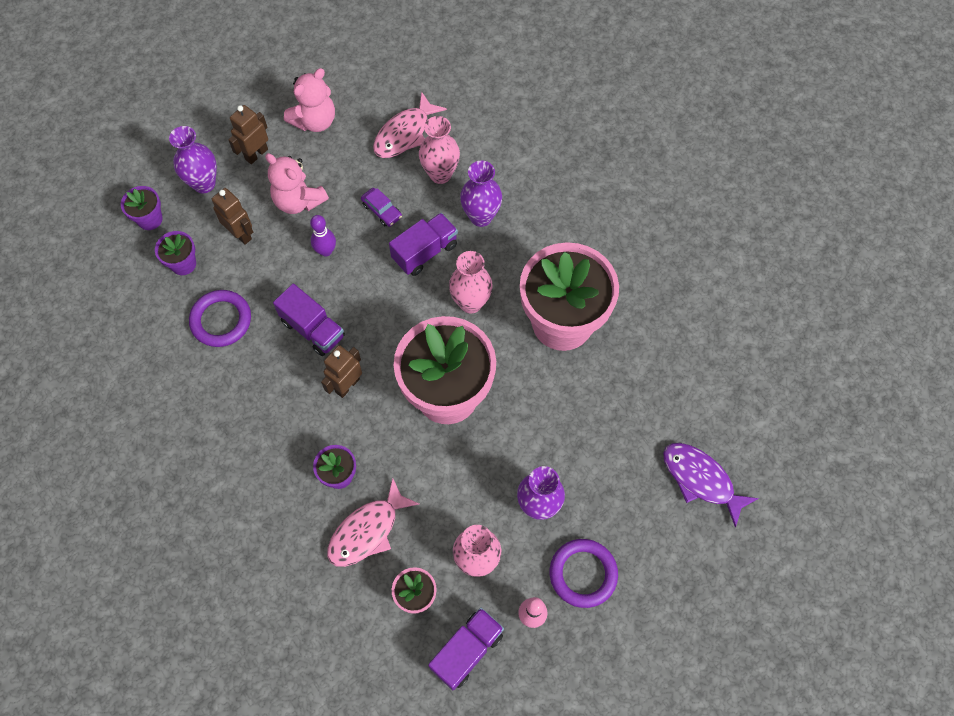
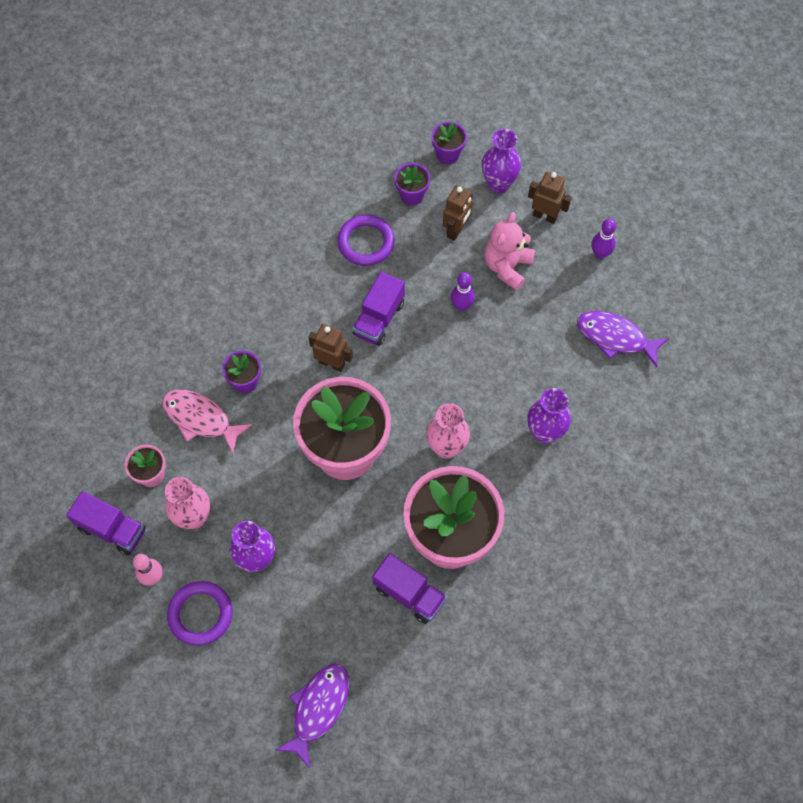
camera: 75 degrees right, 0 degrees up
(315, 121) = (600, 253): pink teddy bear -> purple bowling pin
(382, 210) = (521, 341): purple car -> none
(405, 134) = (615, 337): pink fish -> purple fish
(425, 252) = (488, 392): purple truck -> purple truck (409, 594)
(440, 174) = (580, 382): pink vase -> none

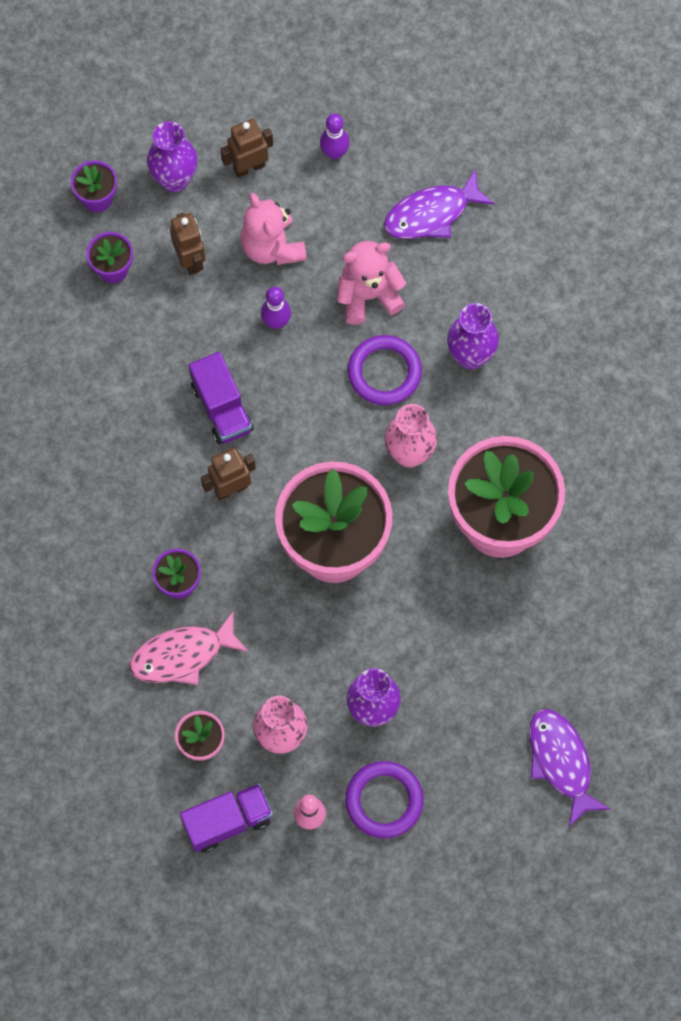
camera: 50 degrees left, 5 degrees up
(366, 242) = (127, 354): purple ring -> purple ring (384, 372)
(409, 594) = (522, 600): purple truck -> none
(527, 343) = (368, 295): none -> pink teddy bear

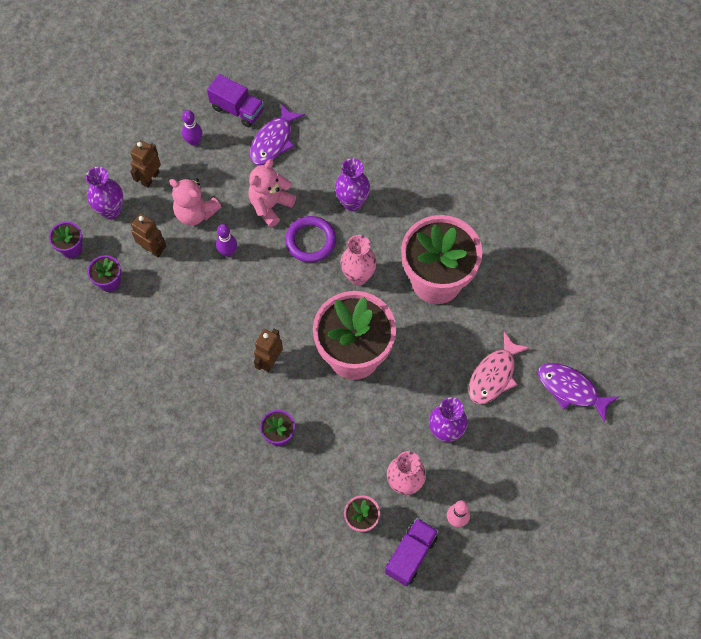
camera: 35 degrees left, 5 degrees down
(182, 655) = (311, 475): pink fish -> pink fish (494, 375)
(222, 408) = (231, 319): purple truck -> purple truck (237, 109)
(384, 801) = (491, 479): purple ring -> none

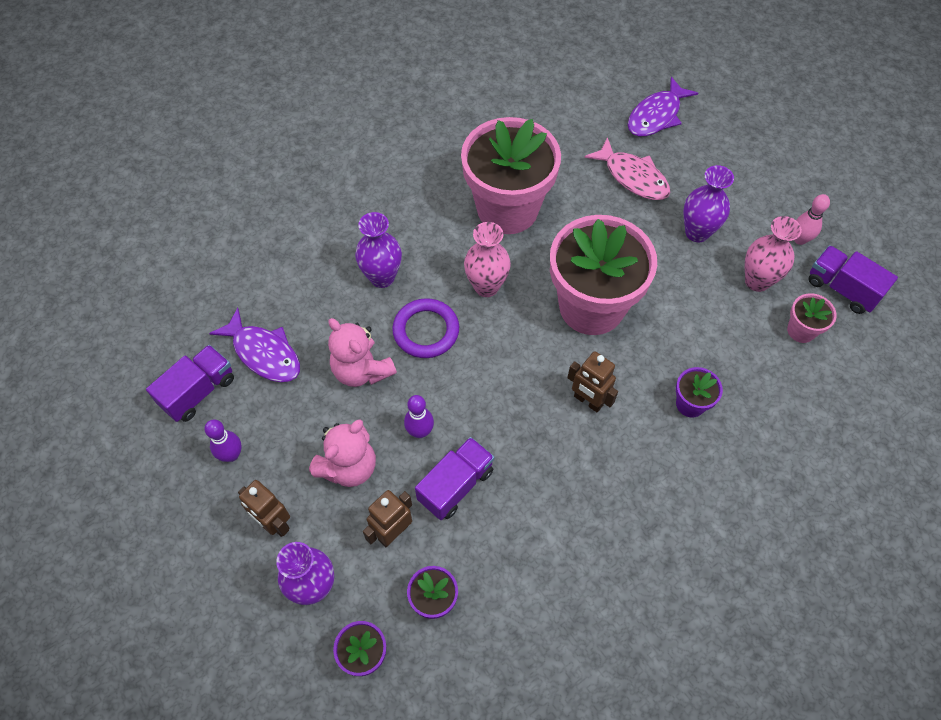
camera: 80 degrees left, 5 degrees down
(191, 281) = (455, 485): none -> purple truck

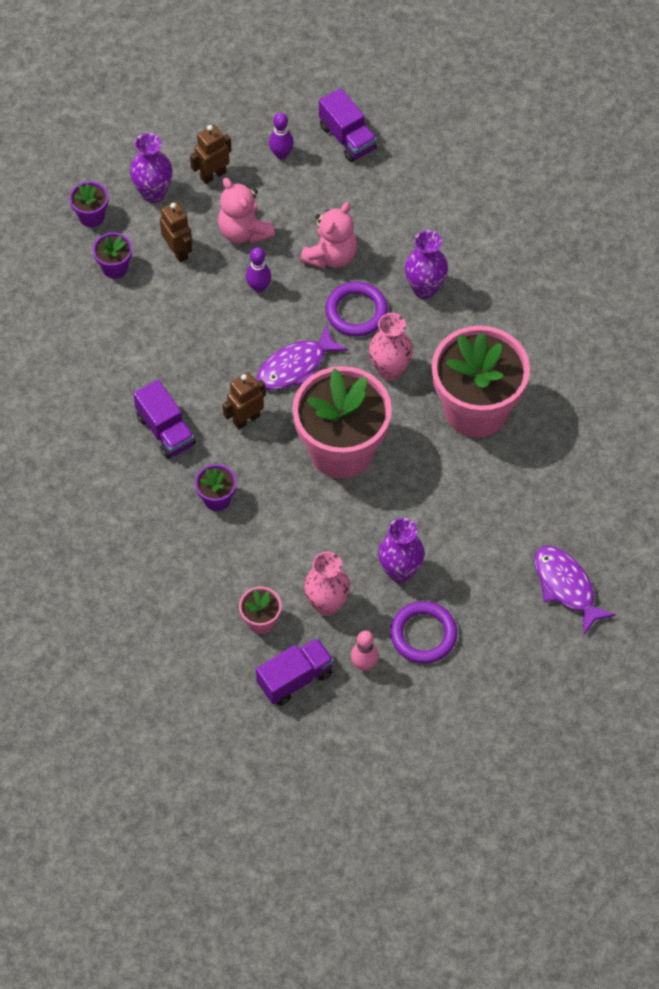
camera: 105 degrees right, 0 degrees up
(264, 353) = (370, 188): purple fish -> purple fish (296, 366)
(362, 370) = (331, 256): pink teddy bear -> pink teddy bear turned 150 degrees clockwise
(455, 485) = (202, 302): purple truck -> purple truck (165, 430)
(633, 177) = (486, 535): pink fish -> none
(749, 203) = (423, 634): none -> purple ring

